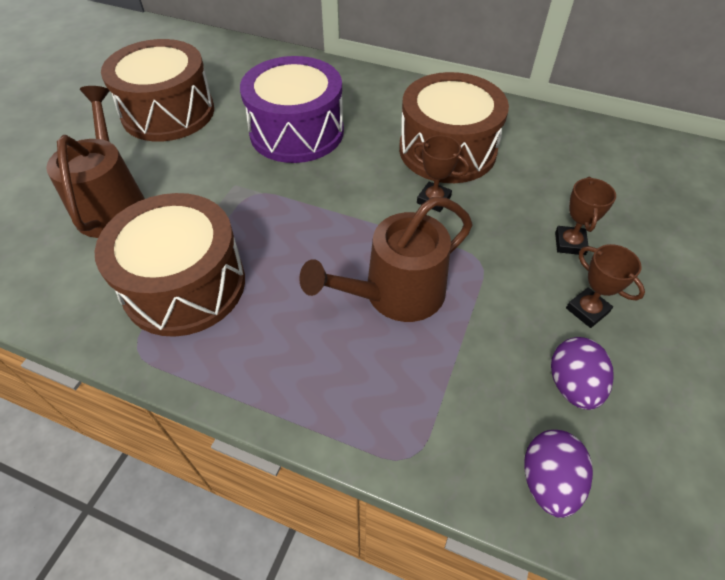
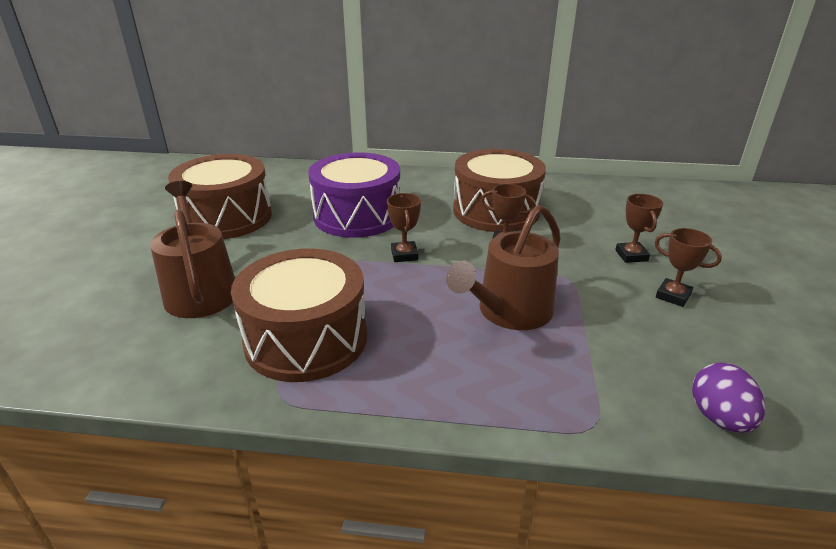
camera: 15 degrees left, 20 degrees down
(322, 195) = (404, 255): none -> brown trophy
(572, 385) = (694, 347): purple egg -> none

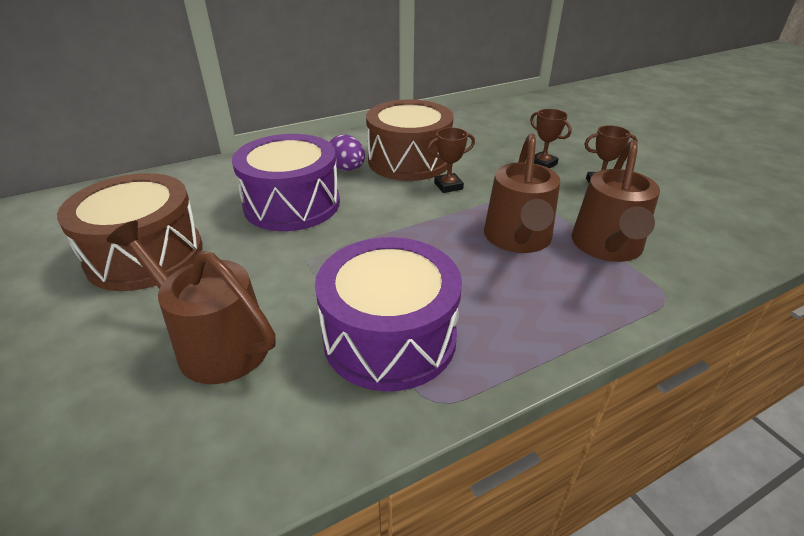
camera: 35 degrees left, 5 degrees up
(306, 339) = (389, 337): brown drum -> purple drum
(404, 255) = (381, 224): brown trophy -> none
(594, 355) = (607, 246): none -> brown watering can
(719, 418) = (715, 254): purple egg -> purple egg (347, 169)

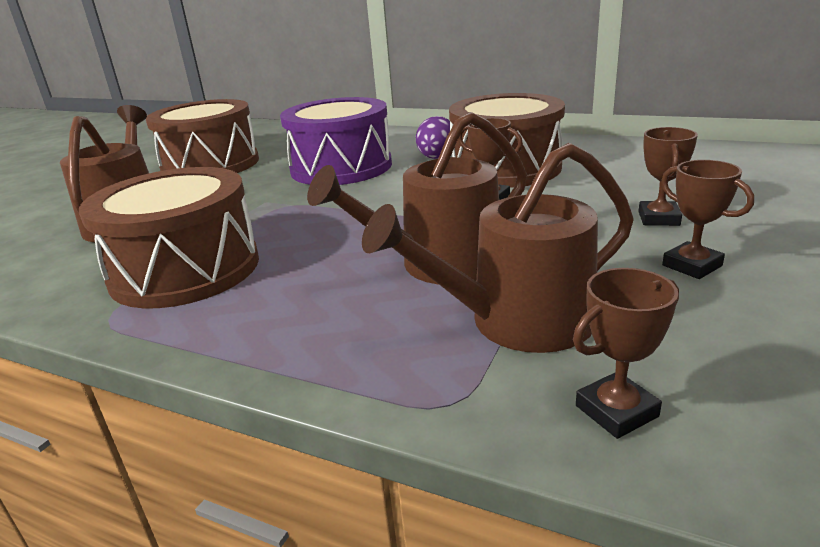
camera: 55 degrees right, 10 degrees down
(389, 337) = (185, 270): purple drum -> brown drum
(700, 260) = (616, 411): none -> brown trophy

